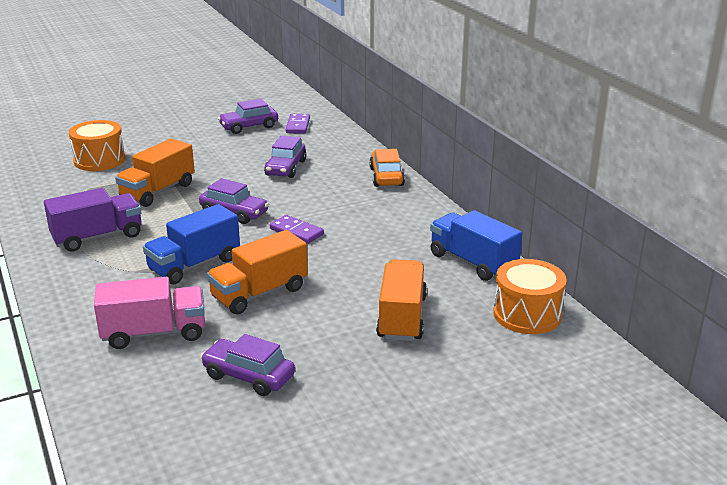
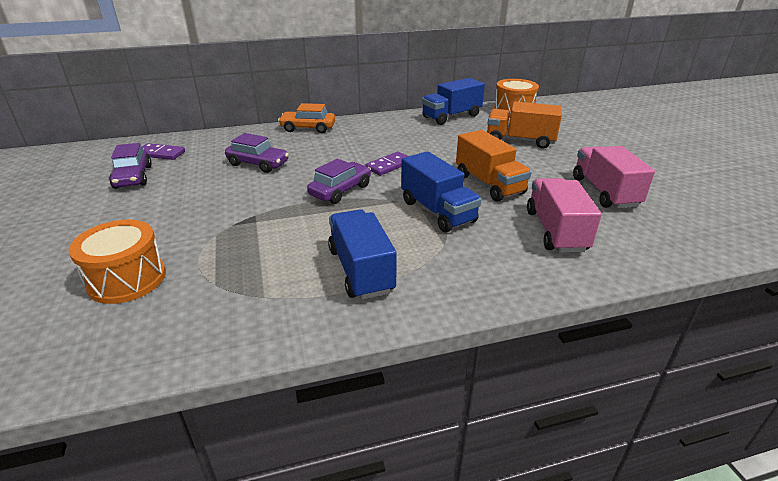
camera: 80 degrees left, 5 degrees up
(97, 237) = (361, 270): purple truck -> blue truck
(158, 191) = (263, 232): orange truck -> none
(248, 376) = (604, 192): purple car -> pink truck

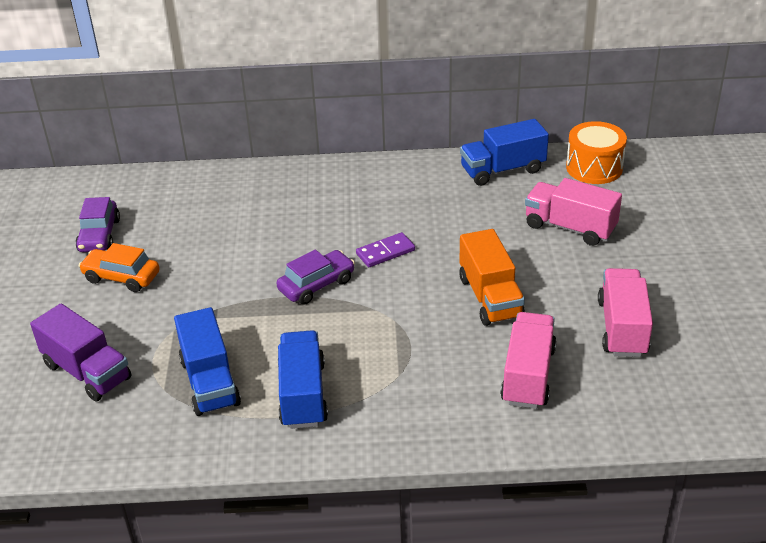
camera: 15 degrees right, 5 degrees up
(127, 279) = (87, 372): orange drum -> purple truck
(161, 154) = (131, 200): purple domino -> none
(258, 164) = (236, 231): purple car -> none
(308, 128) = (309, 173): orange car -> orange car (121, 277)
(437, 211) = (411, 330): blue truck -> blue truck (210, 382)
(520, 140) = (570, 227): orange truck -> pink truck

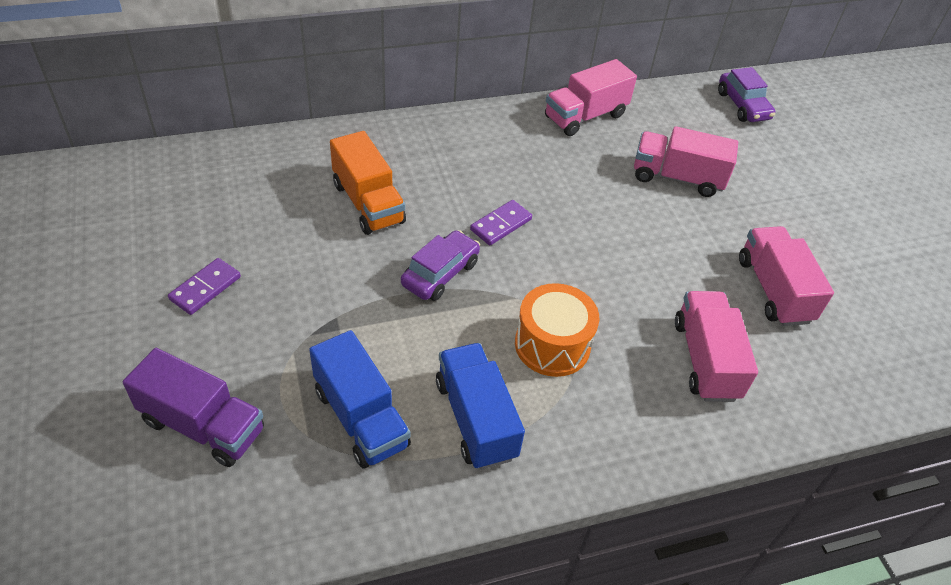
camera: 20 degrees left, 10 degrees up
(99, 235) = (159, 234): purple car -> purple car (742, 106)
(121, 277) = (205, 288): orange car -> purple domino
(490, 297) = (630, 269): orange truck -> orange truck (368, 203)
(502, 170) = (585, 116): blue truck -> pink truck
(594, 168) = (673, 107): orange drum -> orange drum (552, 345)

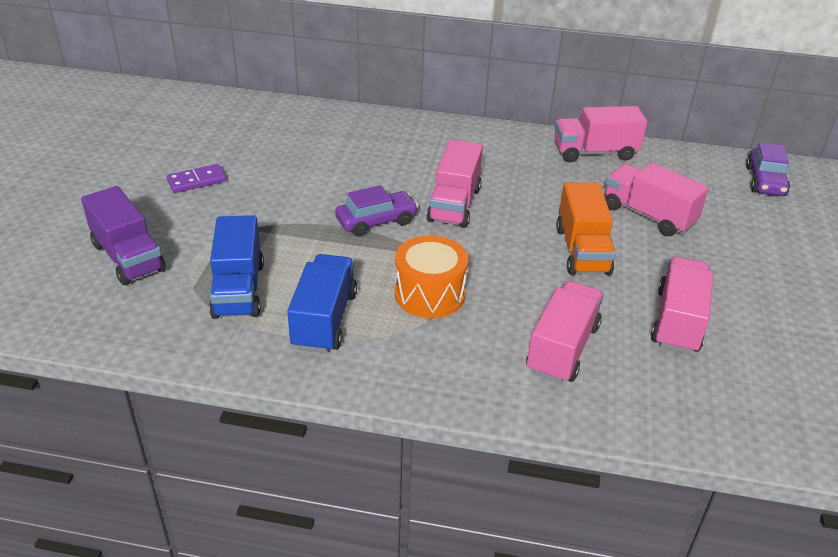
camera: 30 degrees right, 10 degrees down
(368, 203) = (357, 163): orange truck -> orange truck (582, 250)
(501, 225) = (454, 204): purple domino -> pink truck

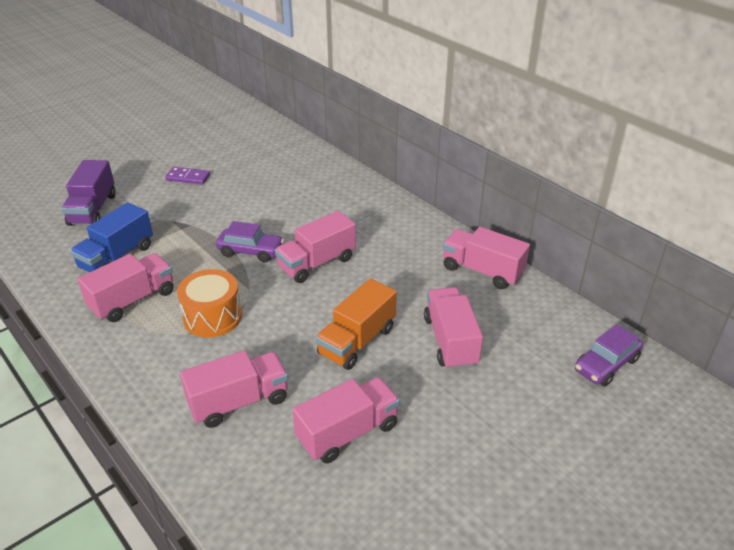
camera: 40 degrees right, 0 degrees up
(324, 320) = (133, 300): blue truck -> pink truck

